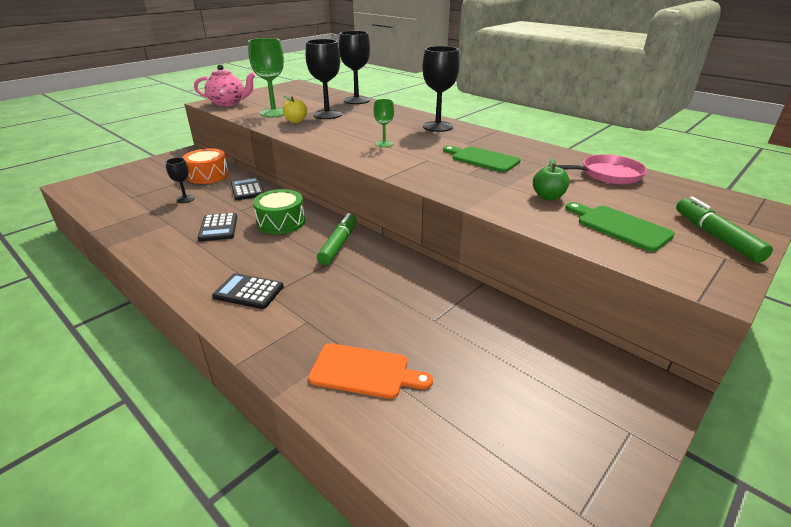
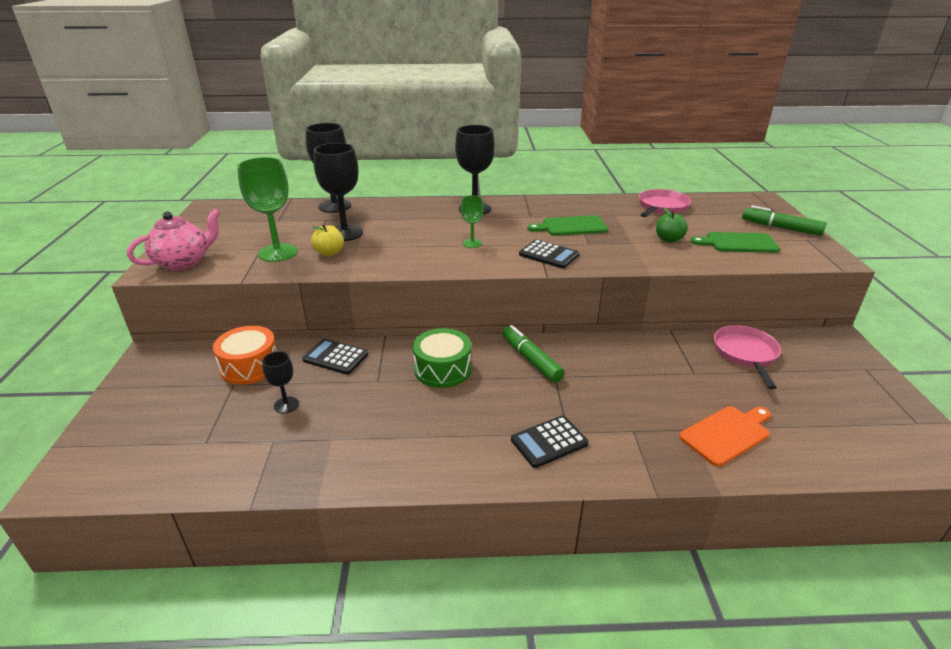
camera: 45 degrees left, 0 degrees up
(218, 228) = (395, 410): black calculator -> black calculator (549, 255)
(514, 337) = (745, 354): none -> pink pan

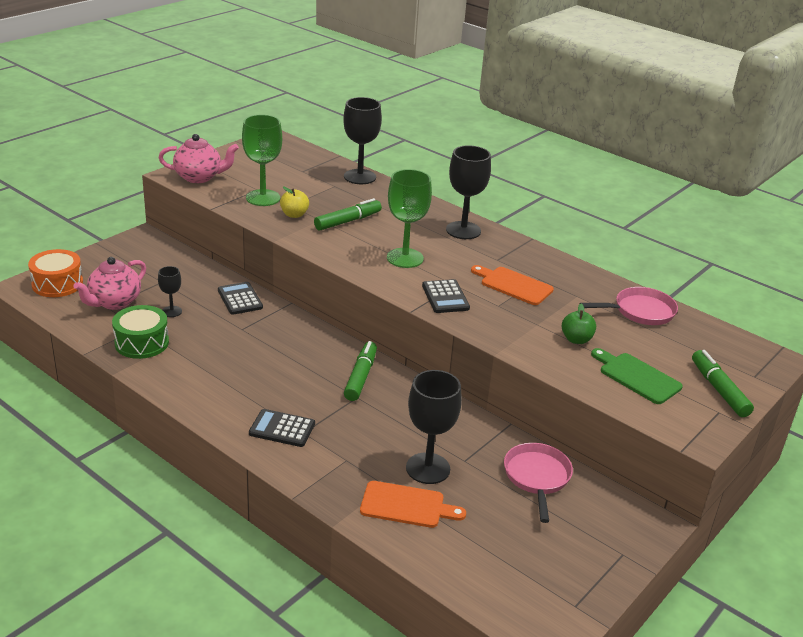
camera: 40 degrees right, 0 degrees up
(208, 433) = (114, 302): none -> pink teapot
(250, 366) = (185, 276): orange drum -> orange drum (57, 284)
(345, 233) = (329, 204): black goblet -> black goblet (428, 468)
(382, 238) = (347, 221): none -> green marker
(442, 369) = (292, 346): green drum -> green drum (142, 343)
(472, 243) = (405, 258): green goblet -> green goblet, size x1.88
(571, 226) = (513, 285): green cutting board -> orange cutting board
(745, 354) = (537, 477): pink pan -> pink pan turned 45 degrees counterclockwise

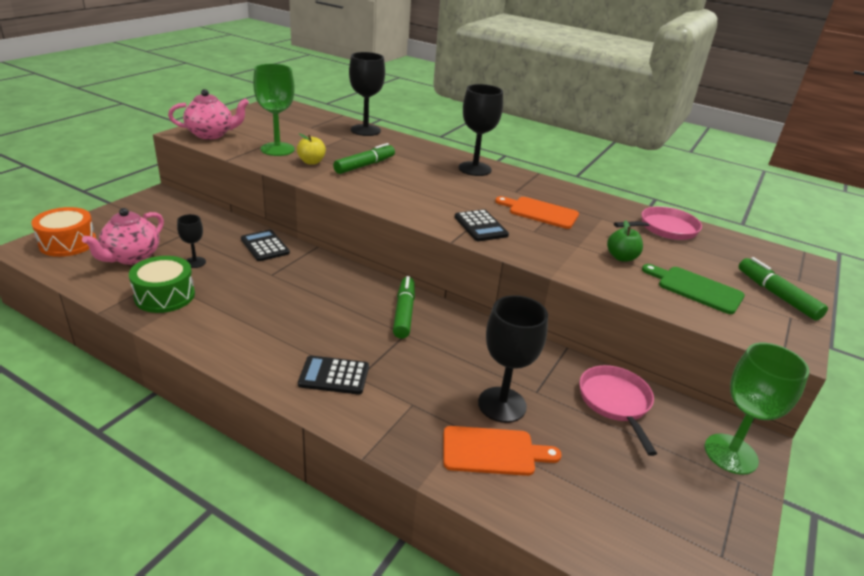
camera: 10 degrees left, 0 degrees up
(405, 258) = (429, 194): green goblet -> green goblet (730, 454)

